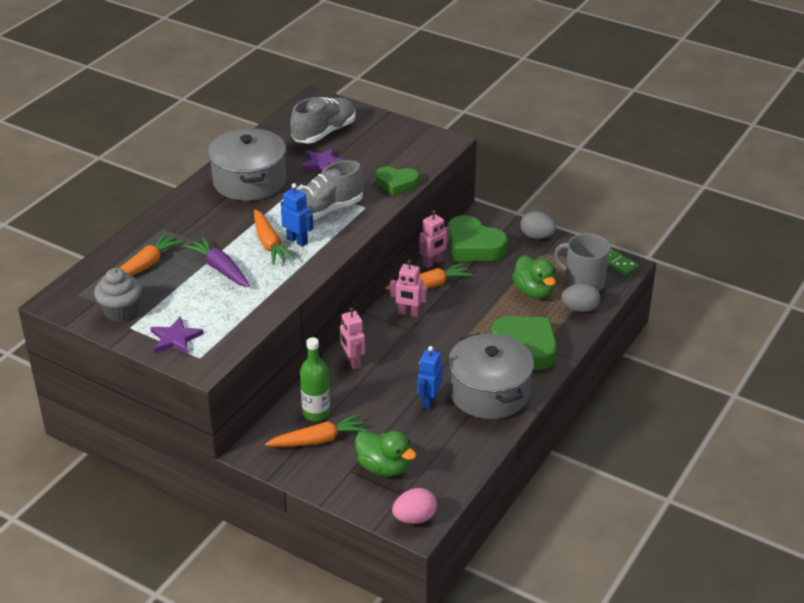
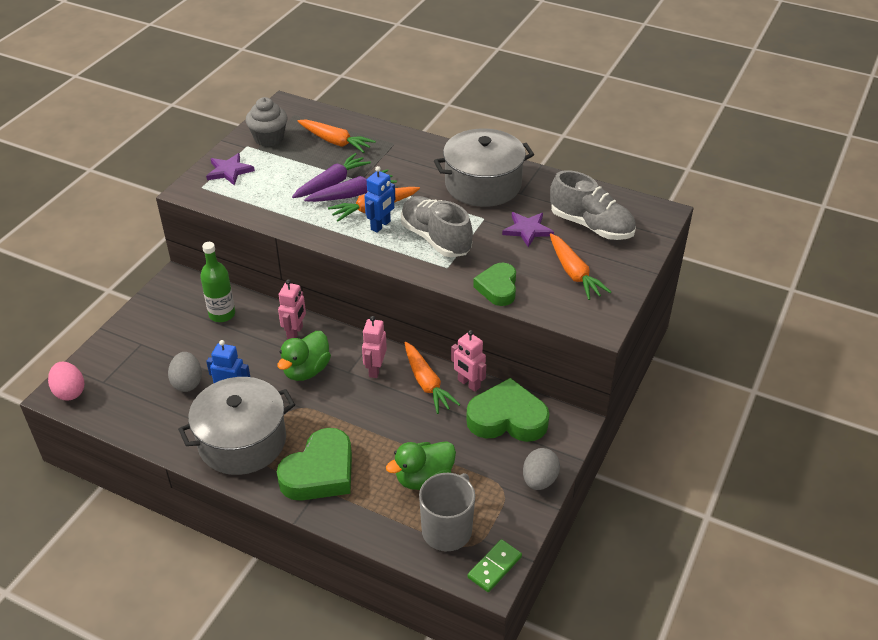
camera: 85 degrees right, 5 degrees up
(243, 256) = (352, 194): none -> purple carrot
(318, 440) = (184, 319): orange carrot -> orange carrot (574, 273)
(352, 362) = (295, 333): pink robot -> pink robot turned 135 degrees clockwise
(383, 467) = (141, 366): green duck -> green duck (306, 370)
(473, 246) = (507, 418): green heart -> green heart turned 60 degrees clockwise
(580, 309) = (393, 525): grey egg -> grey egg (187, 382)

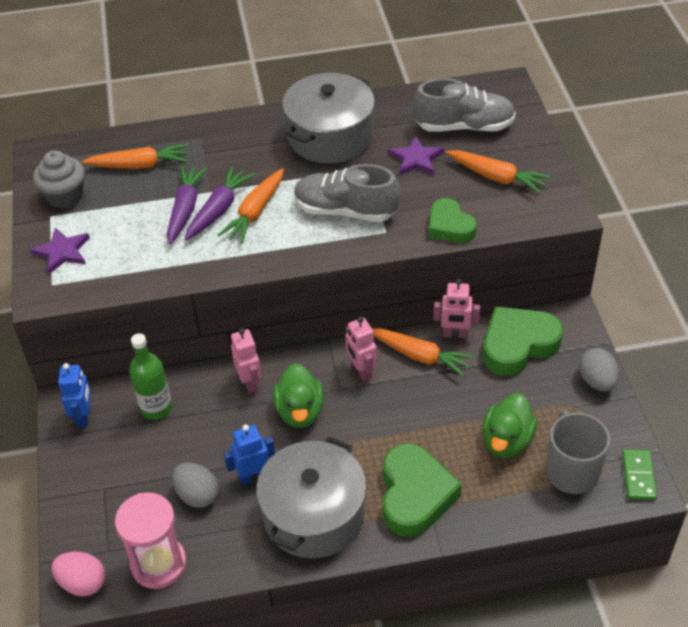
camera: 35 degrees left, 5 degrees up
(121, 409) = (159, 564): none -> pink hourglass
(381, 225) = (281, 225): blue robot -> blue robot (84, 416)

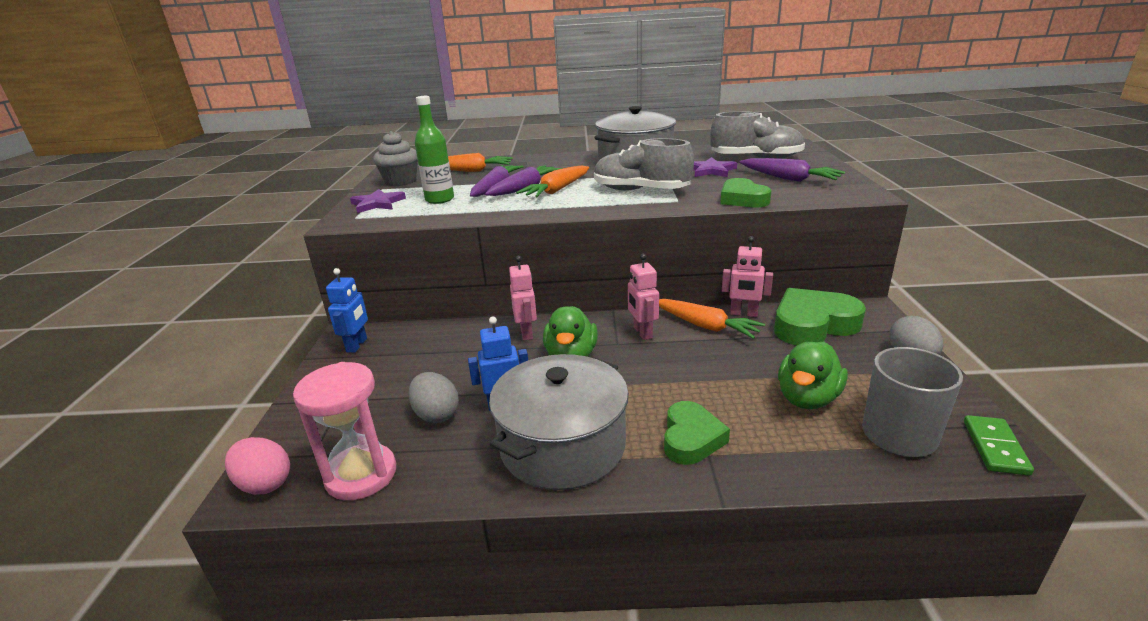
camera: 10 degrees right, 20 degrees down
(156, 408) = (428, 344): green bottle -> green bottle (439, 199)
(415, 495) = (691, 438): green heart -> green heart, size x0.64
(497, 177) = (789, 179): orange carrot -> purple carrot

